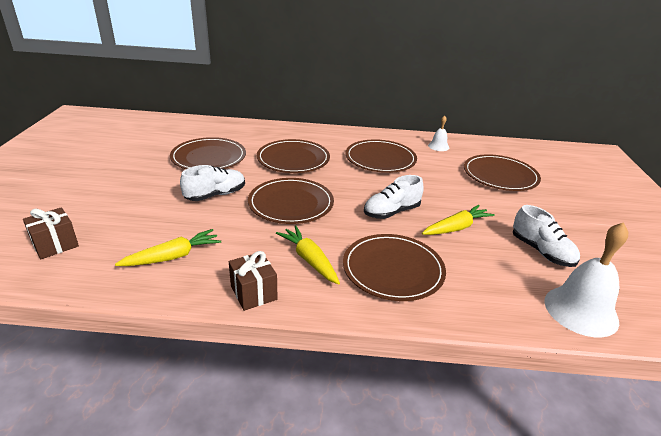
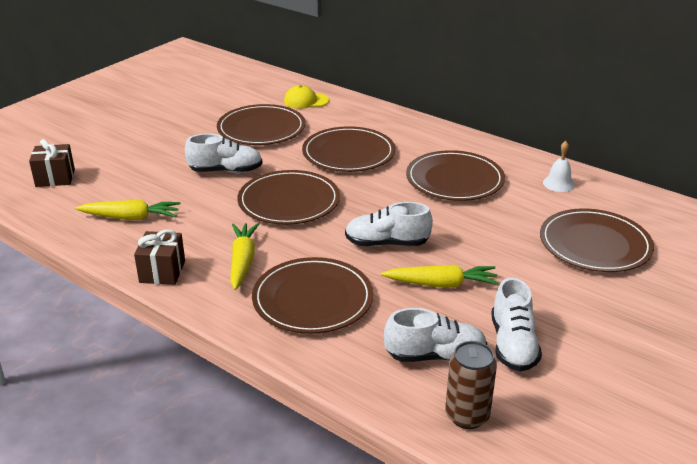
camera: 35 degrees right, 0 degrees up
(221, 131) = (306, 101): none -> yellow cap
(513, 277) = (435, 356): none -> white shoe
(581, 310) = (467, 416): white bell -> brown can

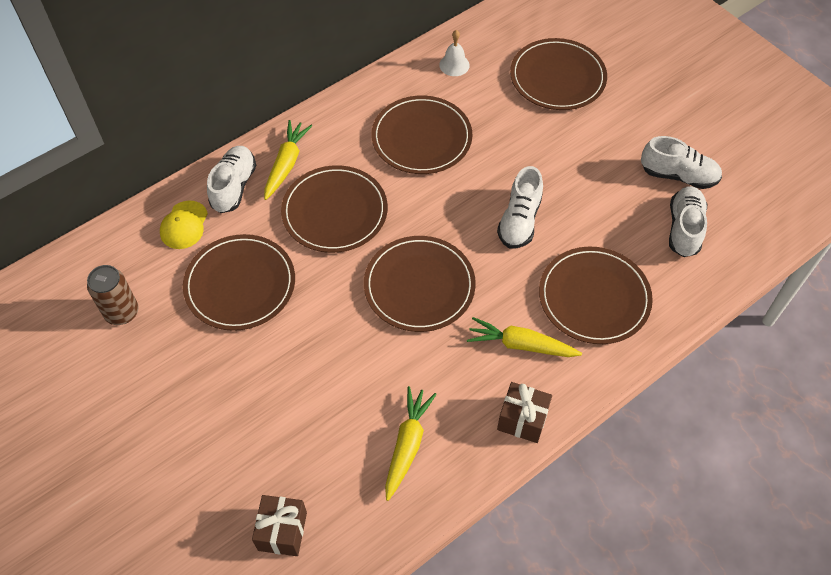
camera: 75 degrees left, 25 degrees up
(226, 171) = (332, 336): white shoe -> white shoe (234, 186)
(442, 284) = (591, 197): yellow carrot -> yellow carrot (286, 164)
(467, 416) = (752, 228): brown can -> brown can (122, 312)

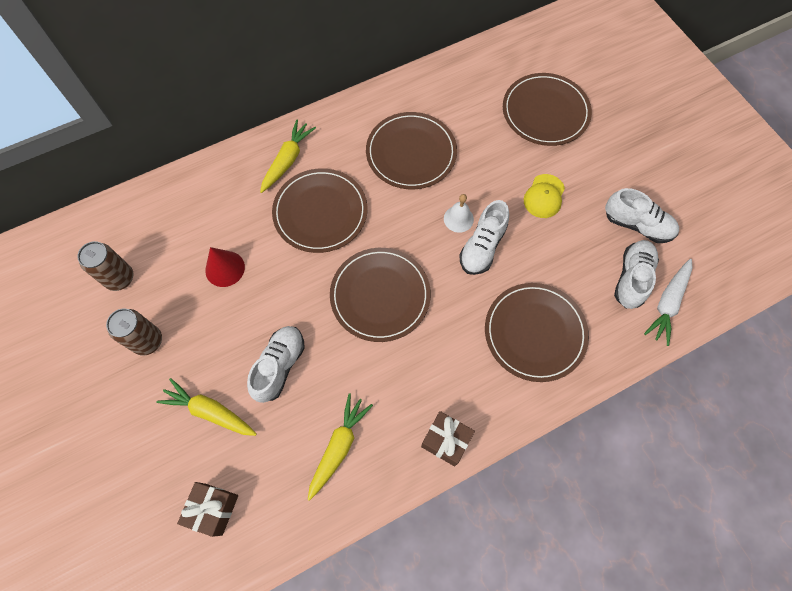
camera: 10 degrees right, 10 degrees up
(168, 372) = (147, 341): none -> brown can
(184, 225) = (188, 205): yellow cap -> yellow cap (544, 196)
(234, 186) = (238, 175): white shoe -> white shoe (279, 366)
(240, 284) = (225, 268): brown plate -> red cone
(454, 65) = (454, 86): white bell -> white bell (458, 219)
(520, 345) = (459, 368): yellow carrot -> yellow carrot (209, 411)
(726, 248) = (667, 304): none -> white carrot

